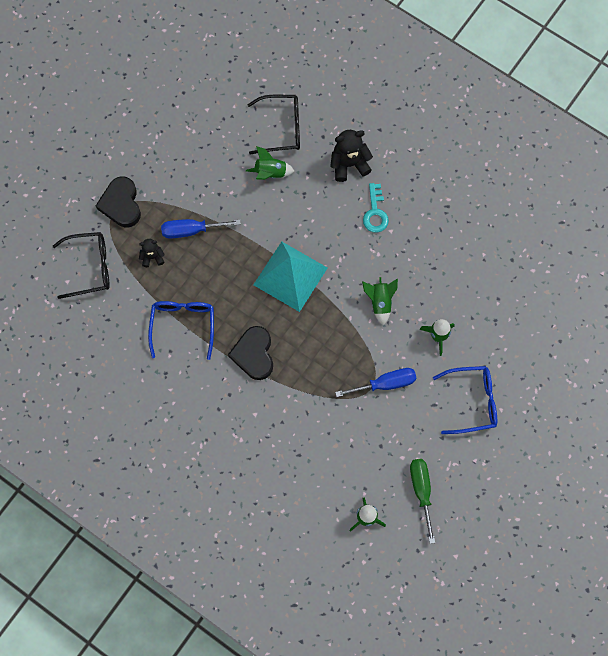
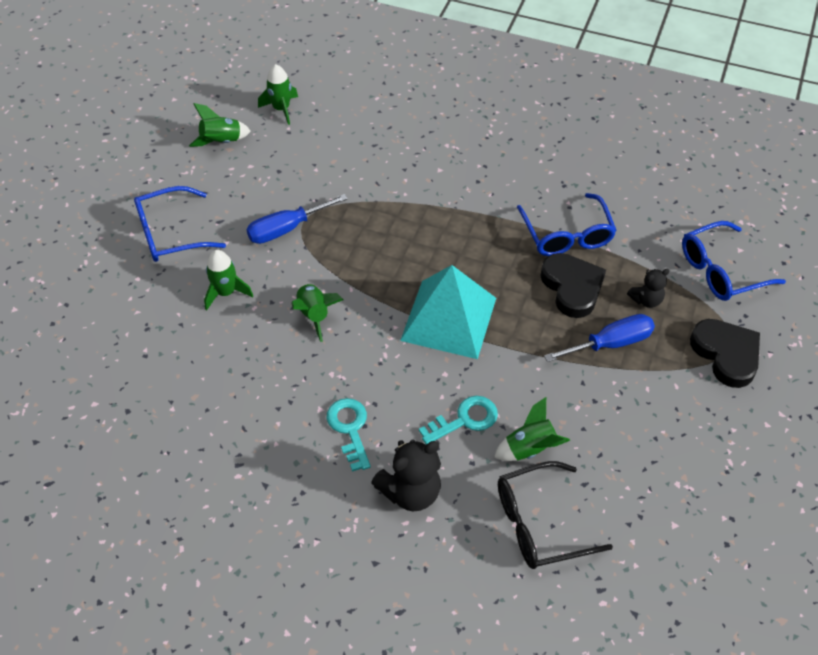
camera: 165 degrees right, 20 degrees down
(90, 267) = (721, 271): black glasses -> blue glasses
(254, 354) = (464, 224): black heart -> black heart (572, 287)
(303, 201) = (465, 420): none -> turquoise key
(421, 491) = (221, 142): green screwdriver -> green rocket

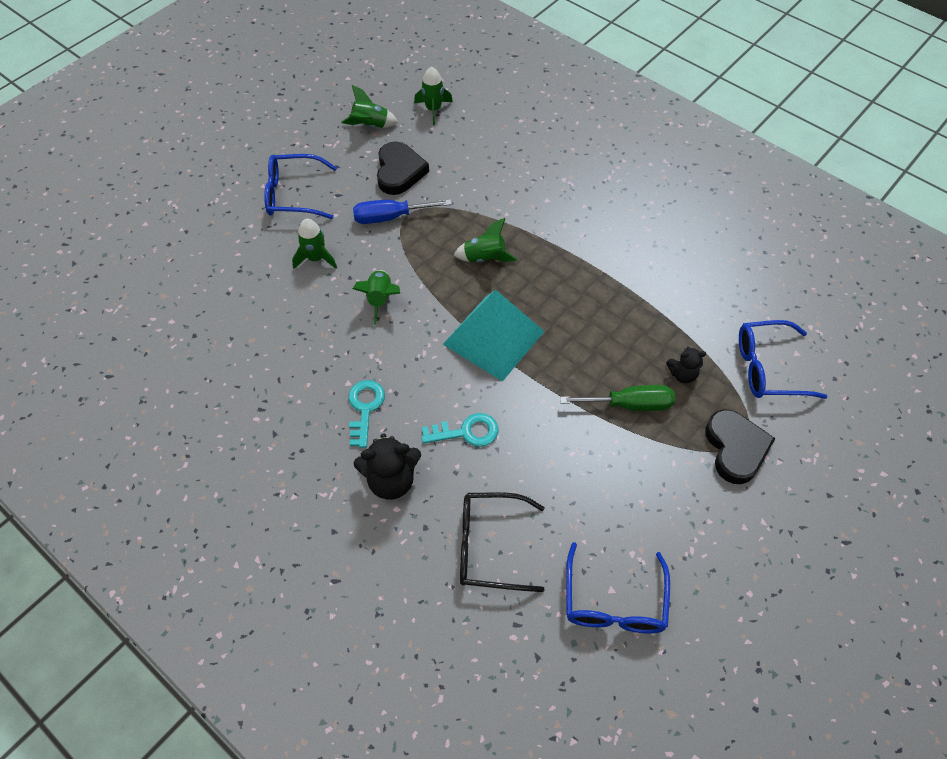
camera: 20 degrees right, 5 degrees up
(530, 448) = (512, 476): green rocket -> green rocket (484, 258)
(567, 235) = (636, 292): blue glasses -> blue glasses (614, 602)
(572, 287) = (618, 342): black heart -> black heart (399, 172)
(610, 343) = (630, 404): blue screwdriver -> green screwdriver

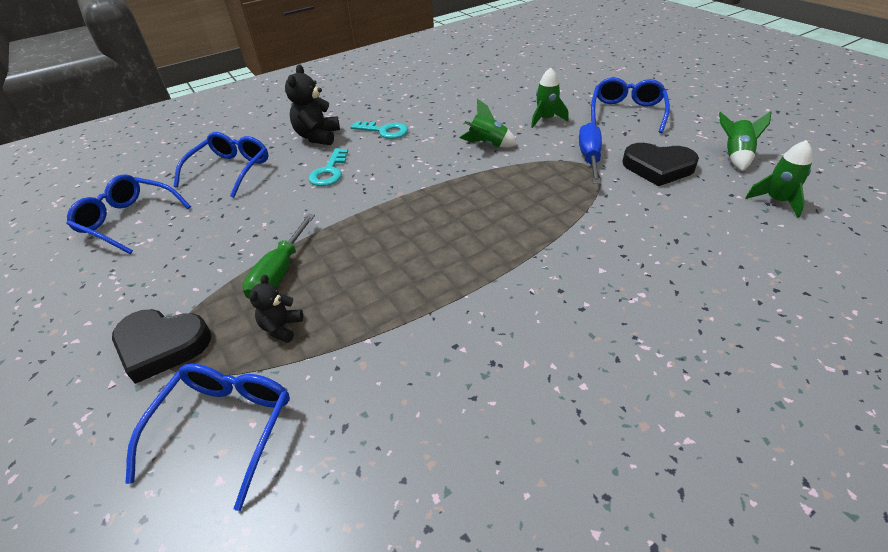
camera: 110 degrees right, 15 degrees down
(484, 258) = (517, 207): green rocket -> none
(489, 546) = (230, 170): black glasses -> blue glasses
(494, 337) = (414, 198): turquoise pyramid -> none

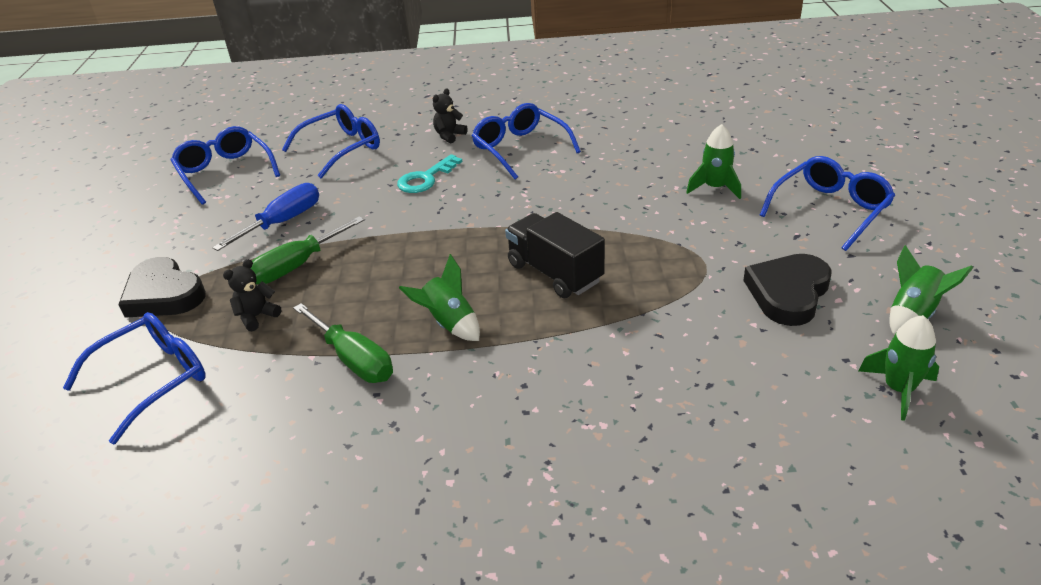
camera: 30 degrees right, 5 degrees down
(318, 137) = (449, 135): black teddy bear -> black teddy bear, size x0.58
(384, 131) = (520, 149): turquoise key -> blue glasses
(408, 327) = (354, 359): none -> green screwdriver
(487, 144) = (614, 199): green rocket -> green rocket (449, 323)
(499, 205) = (554, 273): none -> black truck
(589, 157) = (716, 252): blue screwdriver -> blue screwdriver (283, 222)
(658, 168) = (788, 293): black heart -> black heart turned 75 degrees clockwise

